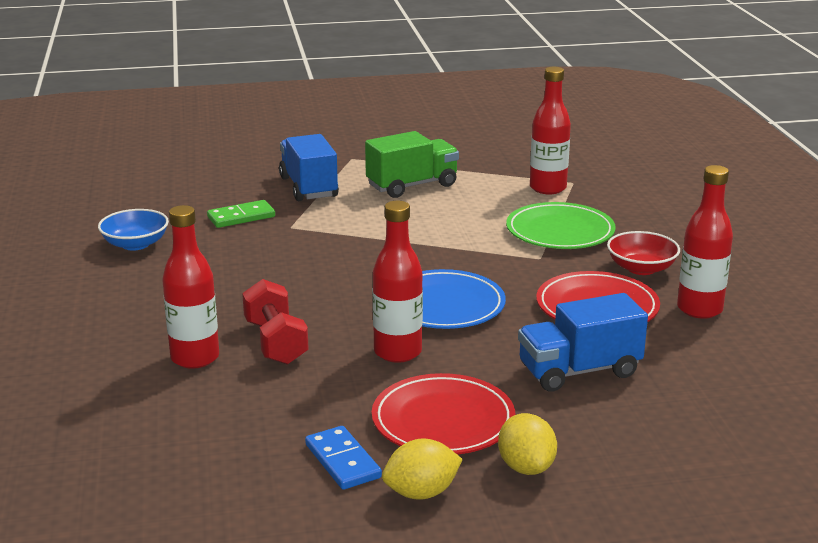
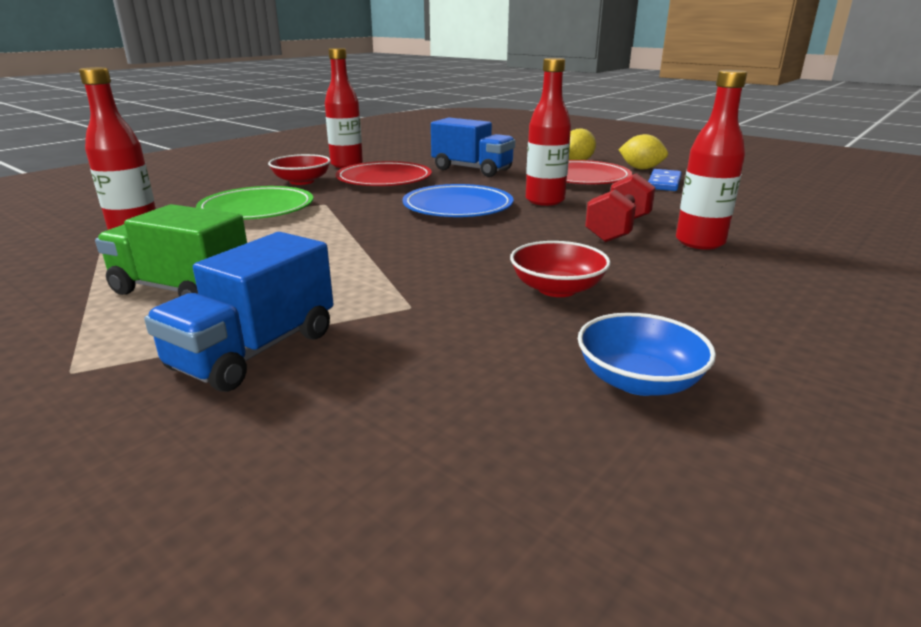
camera: 130 degrees left, 0 degrees up
(236, 269) = (557, 289): none -> red bowl
(241, 217) = (430, 350): green domino -> none

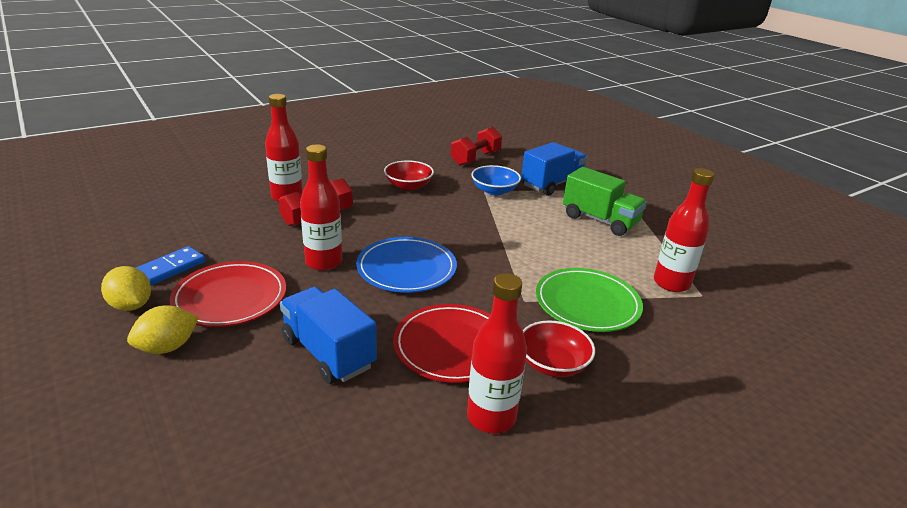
camera: 165 degrees left, 5 degrees up
(474, 395) = (475, 158): none -> red dumbbell
(639, 381) = (419, 152): blue bowl -> blue bowl (494, 191)

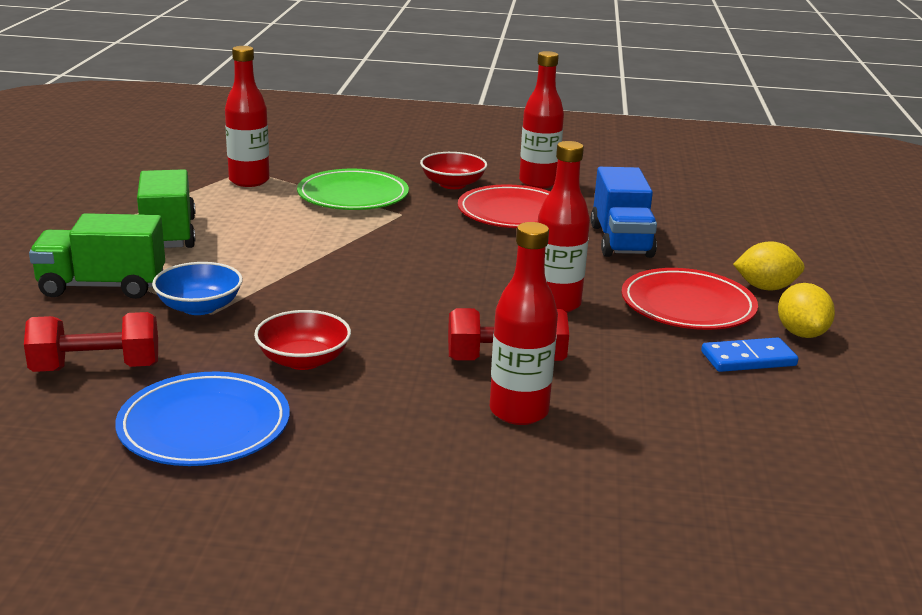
camera: 140 degrees left, 5 degrees down
(406, 269) = (472, 268): blue plate -> blue plate (204, 426)
(551, 184) = (102, 286): blue truck -> green truck

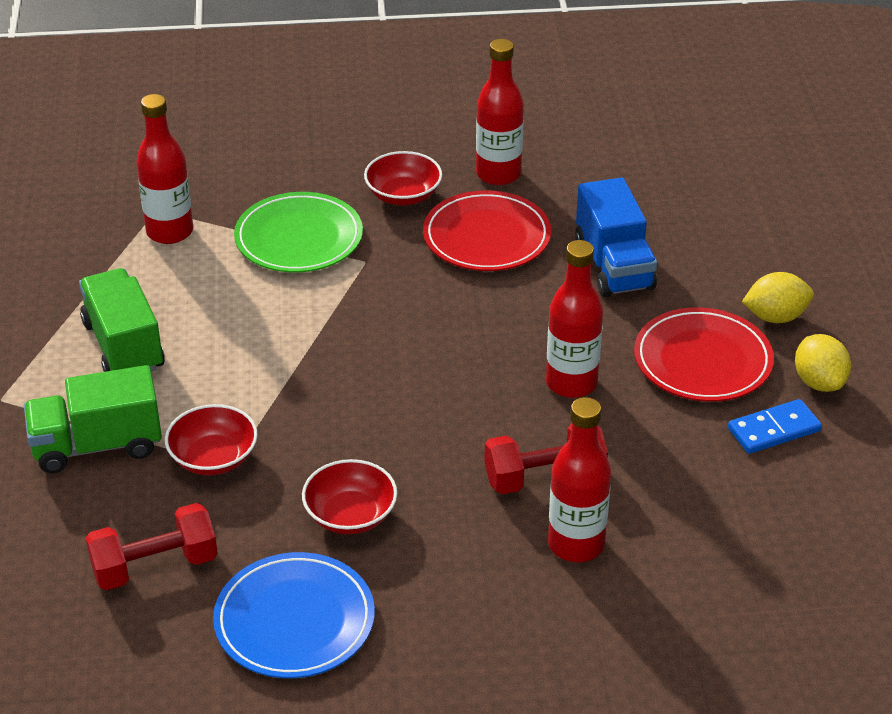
camera: 10 degrees left, 15 degrees up
(199, 307) = (213, 458): blue bowl -> red bowl

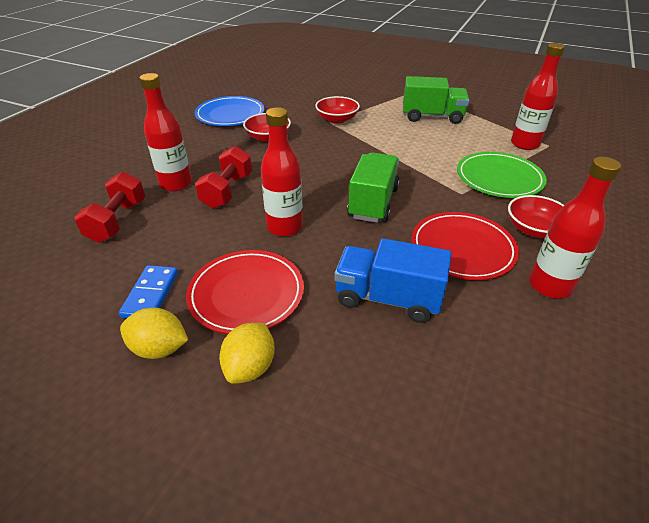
camera: 120 degrees right, 0 degrees up
(97, 446) = (369, 101): green truck -> green truck (373, 203)
(155, 566) = (290, 99): red dumbbell -> red dumbbell (118, 221)

